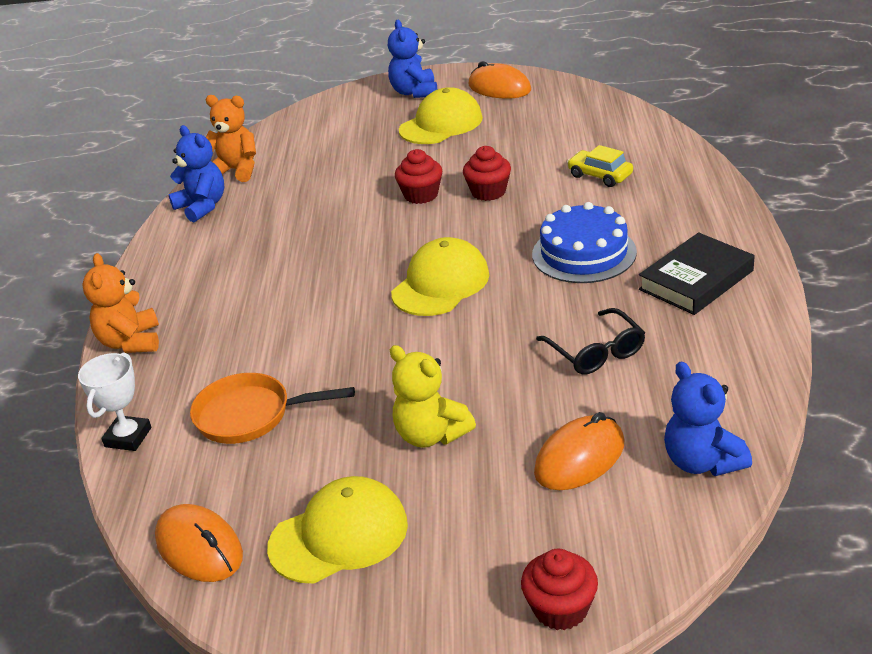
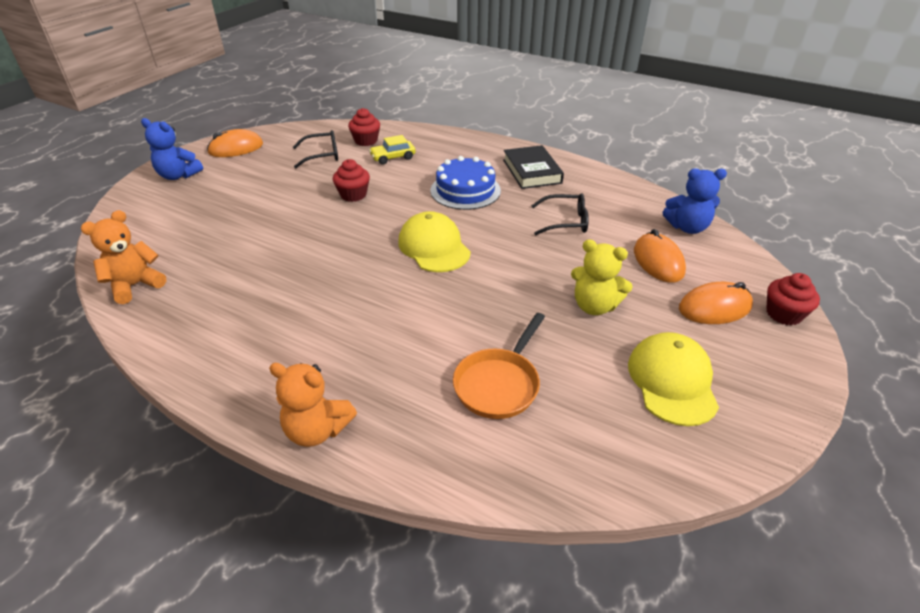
camera: 65 degrees left, 5 degrees up
(128, 437) = (462, 471): white trophy -> none
(199, 548) = (644, 464): orange mouse -> orange mouse (714, 308)
(202, 207) = (160, 321): blue teddy bear -> none
(421, 195) = (317, 218): red cupcake -> red cupcake (366, 141)
(431, 435) = (594, 306): yellow teddy bear -> yellow teddy bear turned 45 degrees clockwise
(441, 124) = (240, 181): yellow cap -> none
(547, 135) = (322, 155): none -> black glasses

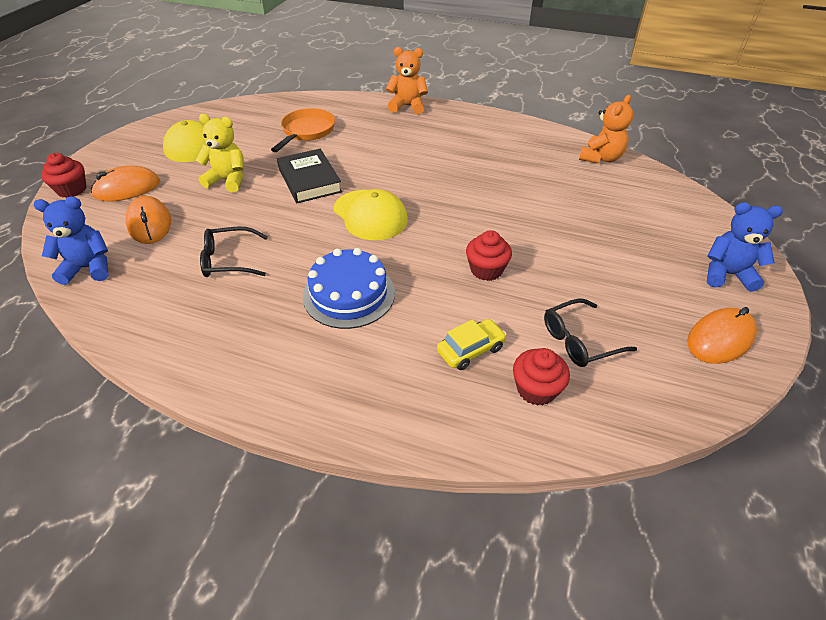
camera: 170 degrees right, 5 degrees up
(532, 171) = (254, 345): black book -> black book (309, 180)

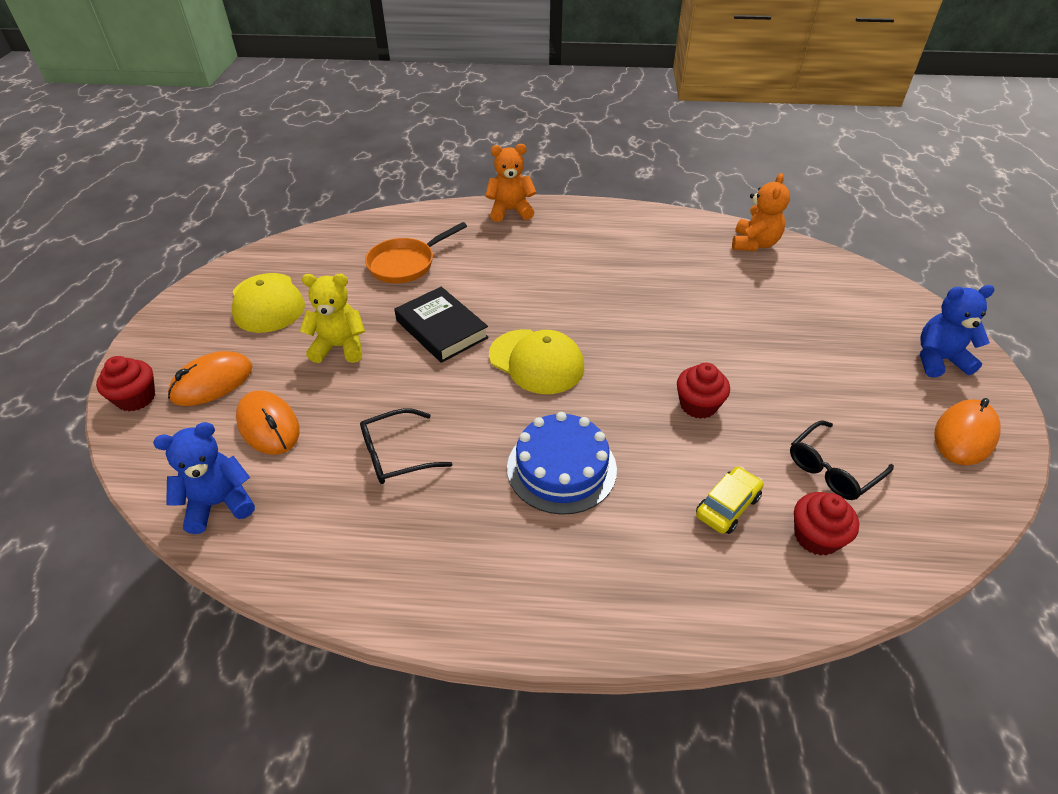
camera: 15 degrees left, 0 degrees up
(306, 131) = (405, 264): orange pan -> orange pan turned 135 degrees counterclockwise

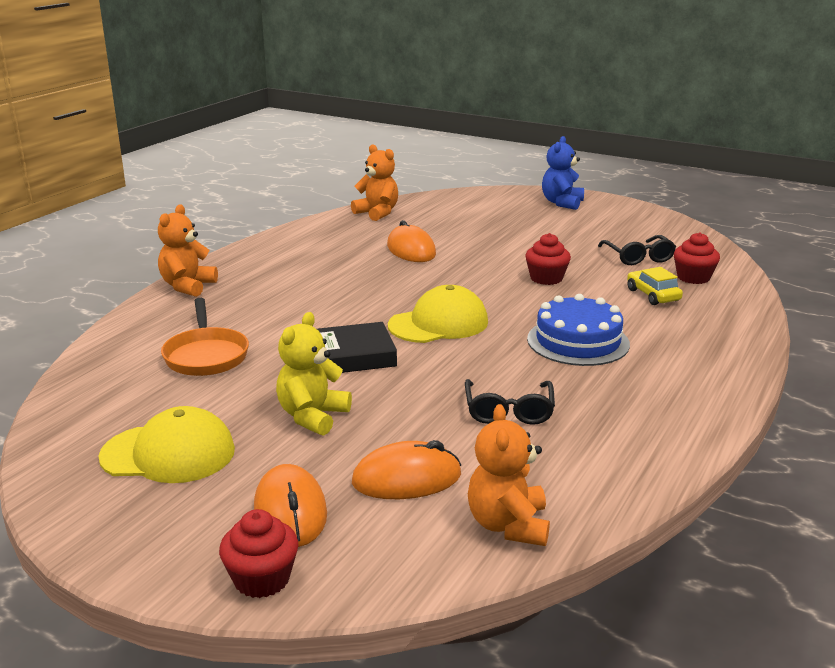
camera: 65 degrees left, 20 degrees down
(219, 503) = (508, 525): blue teddy bear -> orange teddy bear
(964, 435) = (633, 218): orange mouse -> orange mouse (411, 250)

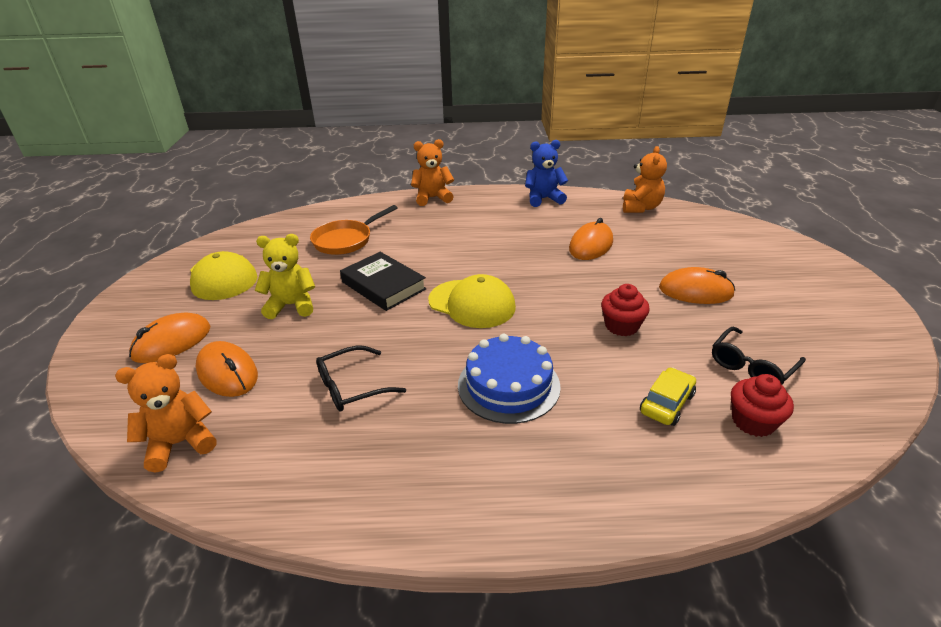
camera: 60 degrees right, 10 degrees up
(262, 579) = (97, 360): red cupcake -> none
(532, 240) = (695, 291): none -> orange mouse
(562, 203) = (816, 277): blue teddy bear -> blue teddy bear (543, 199)

